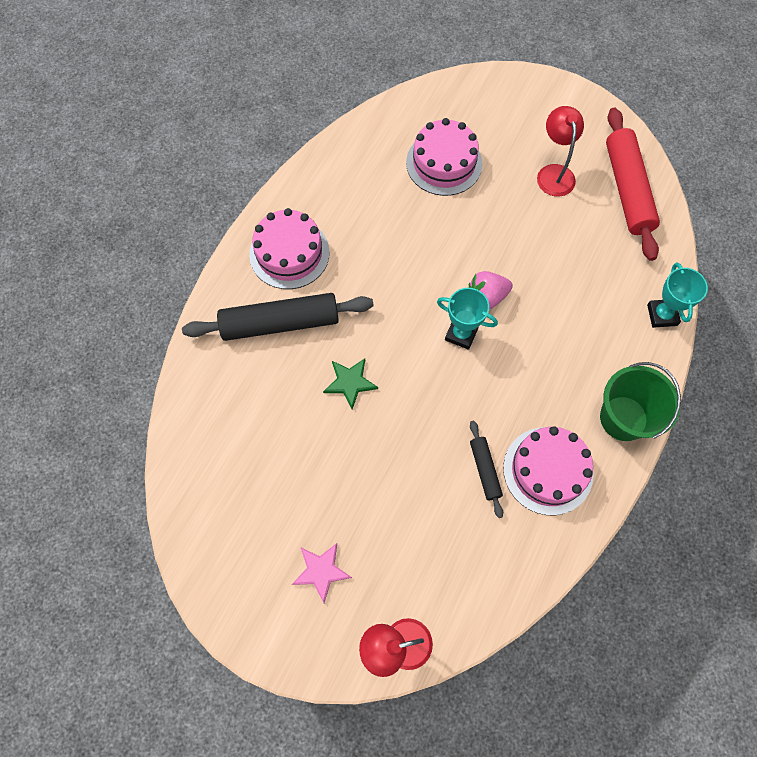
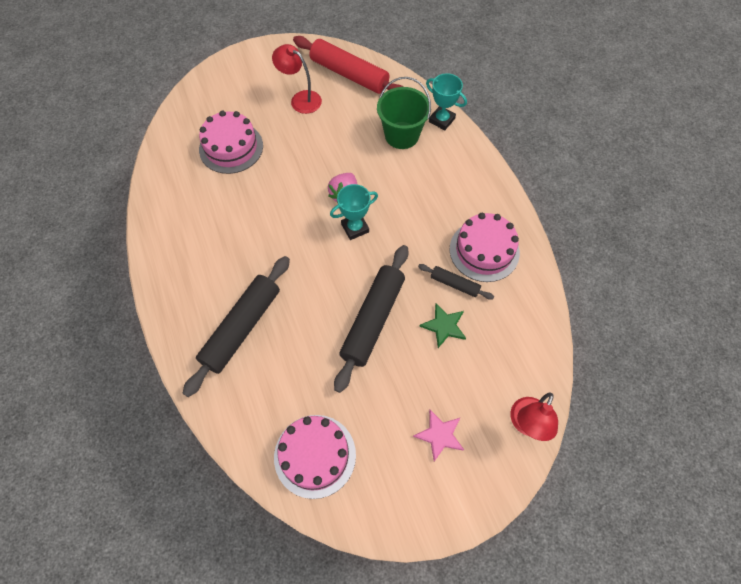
camera: 50 degrees left, 5 degrees down
(289, 253) = (197, 283): pink cake -> pink cake (315, 455)
(350, 382) = (326, 317): green star -> green star (444, 326)
(382, 425) = (372, 320): none -> black rolling pin
(623, 418) = (486, 187): green bucket -> green bucket (401, 135)

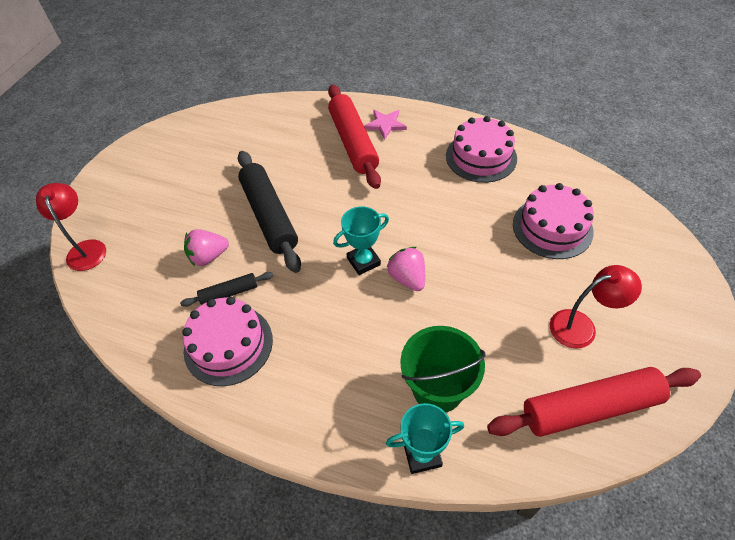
camera: 135 degrees right, 10 degrees down
(241, 328) = (353, 142): black rolling pin -> red rolling pin
(315, 455) = (225, 131): pink cake -> pink cake (481, 157)
(355, 228) = (363, 261): turquoise trophy -> turquoise trophy turned 45 degrees clockwise
(439, 435) = (150, 196): pink star -> pink star (385, 125)
(444, 326) = (208, 256): green star -> pink strawberry

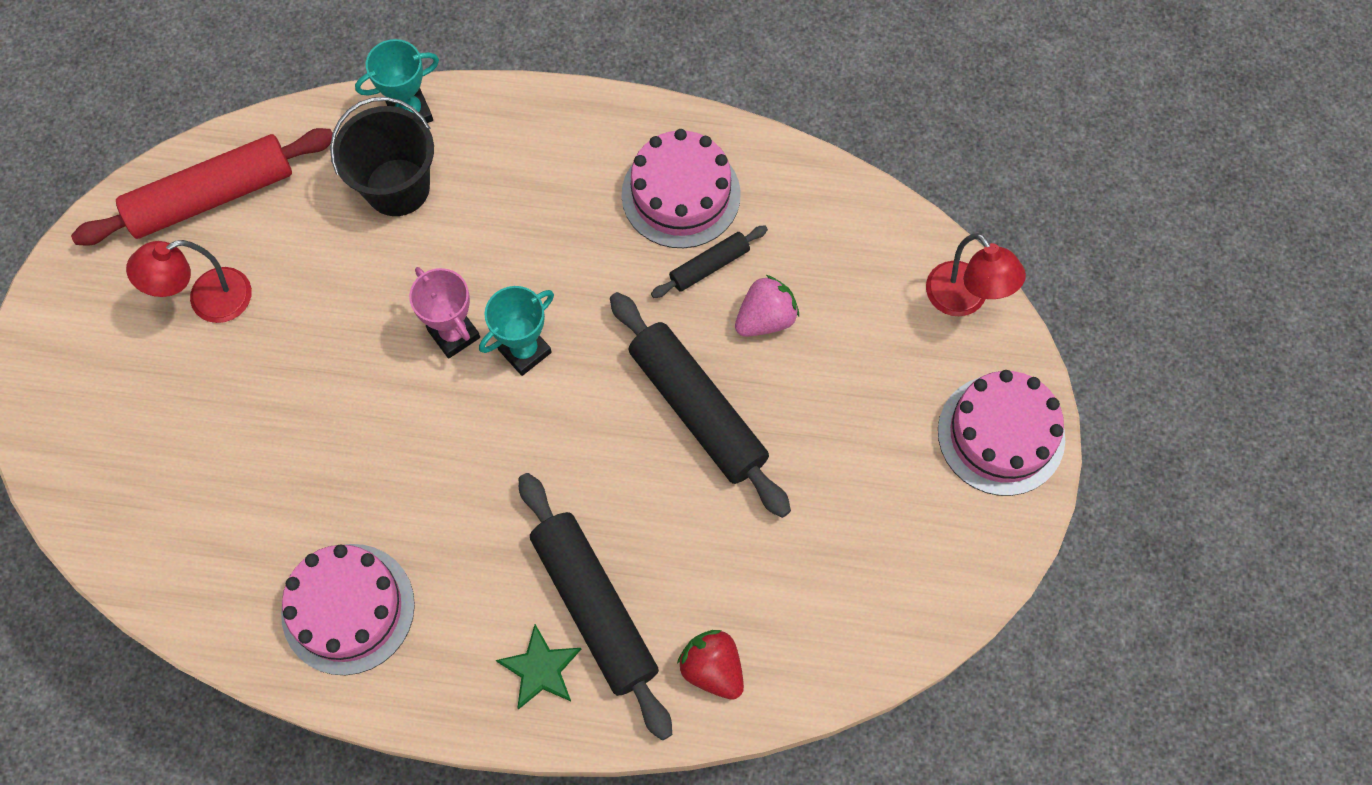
camera: 165 degrees right, 15 degrees up
(303, 116) = (712, 668): none -> red strawberry
(353, 142) = (594, 608): red rolling pin -> black rolling pin
(385, 125) = (540, 669): pink star -> green star
(407, 278) = (454, 334): pink strawberry -> pink trophy
(438, 388) = (397, 187): green bucket -> black bucket
(552, 227) = (231, 464): pink cake -> pink cake (1001, 434)

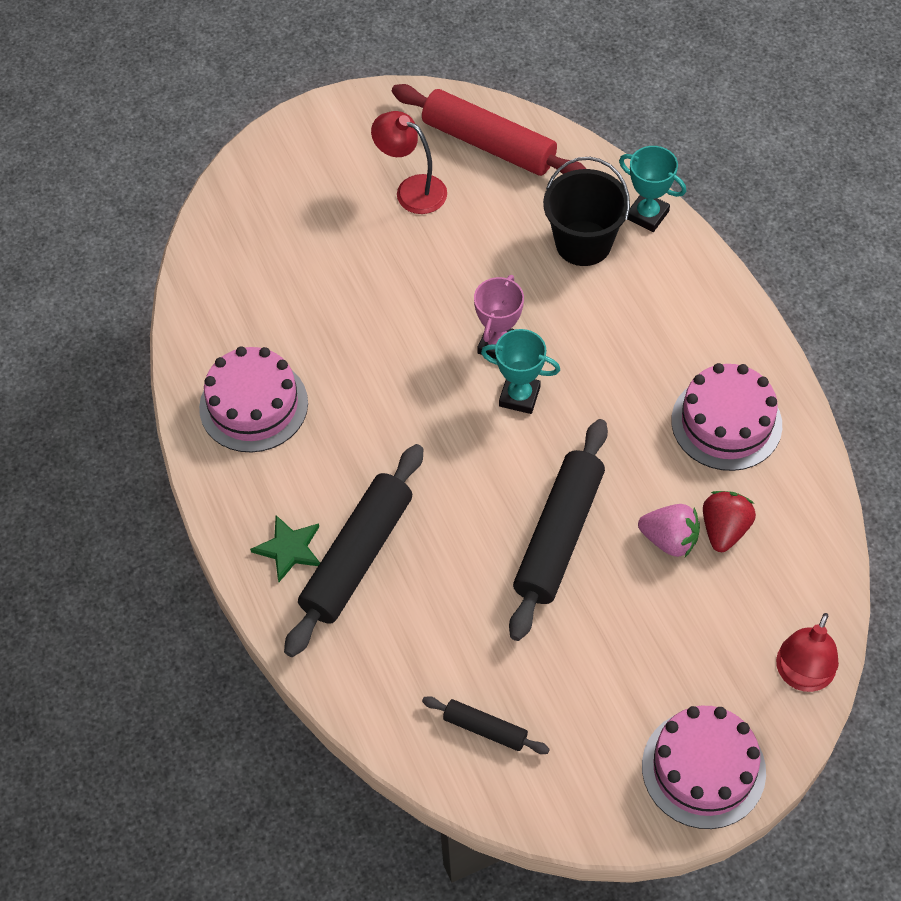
camera: 60 degrees right, 10 degrees down
(709, 266) = (682, 476): black rolling pin -> black rolling pin (485, 729)
(712, 668) = (364, 662): red strawberry -> red strawberry (724, 529)

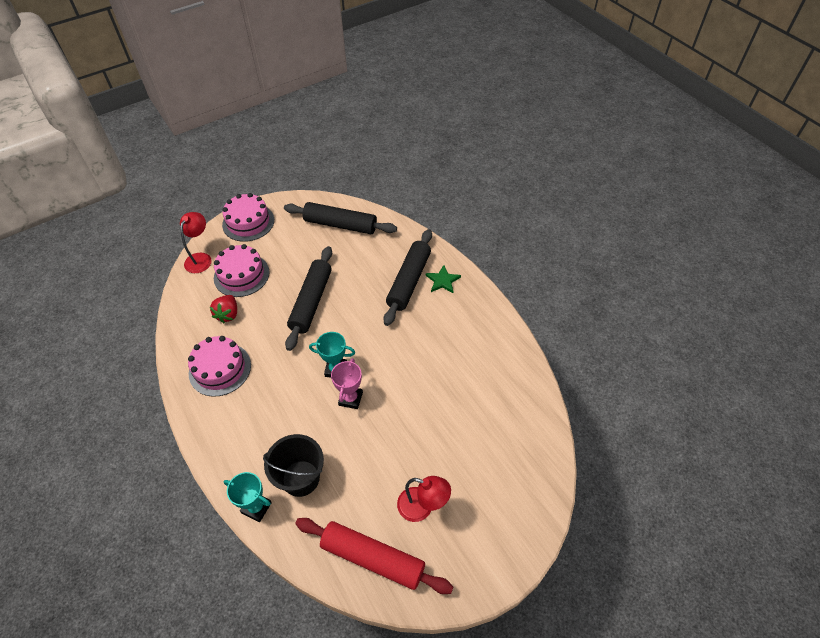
camera: 170 degrees right, 5 degrees down
(253, 405) = (482, 346): pink cake -> pink cake (241, 275)
(485, 729) = (340, 225): black rolling pin -> black rolling pin, size x2.02
(669, 540) = (256, 306): pink strawberry -> none

